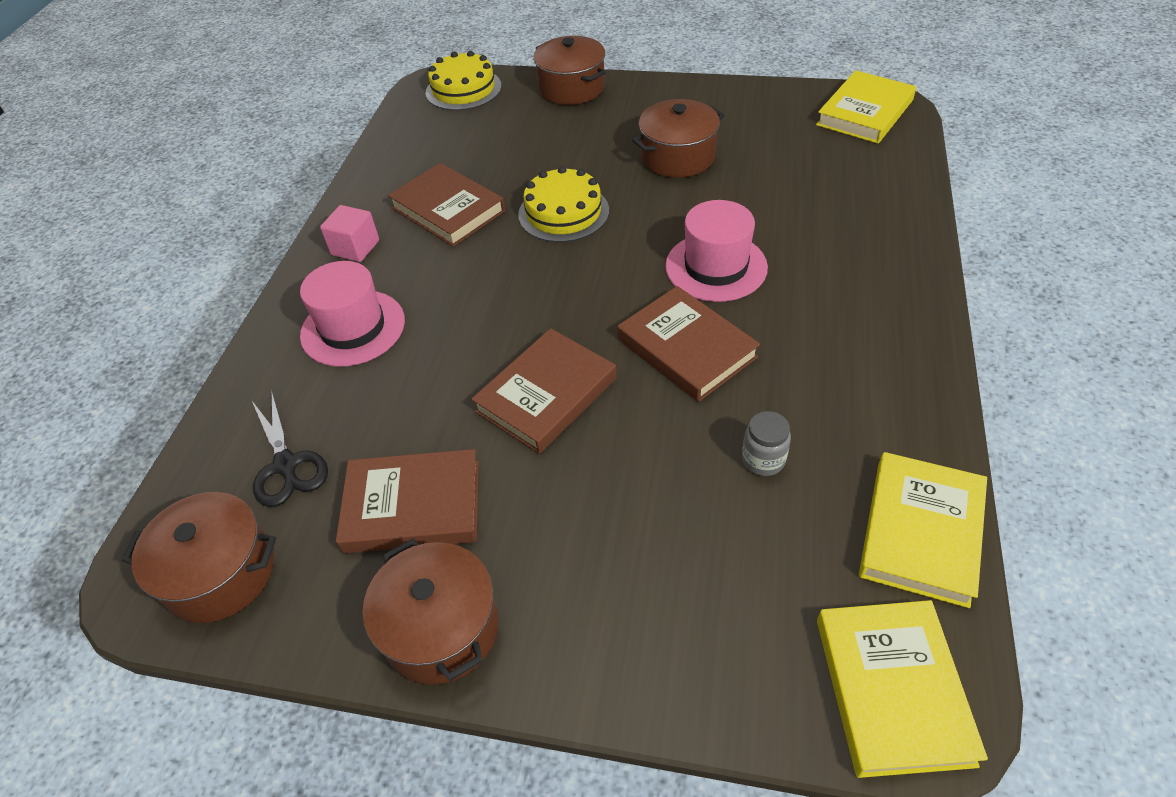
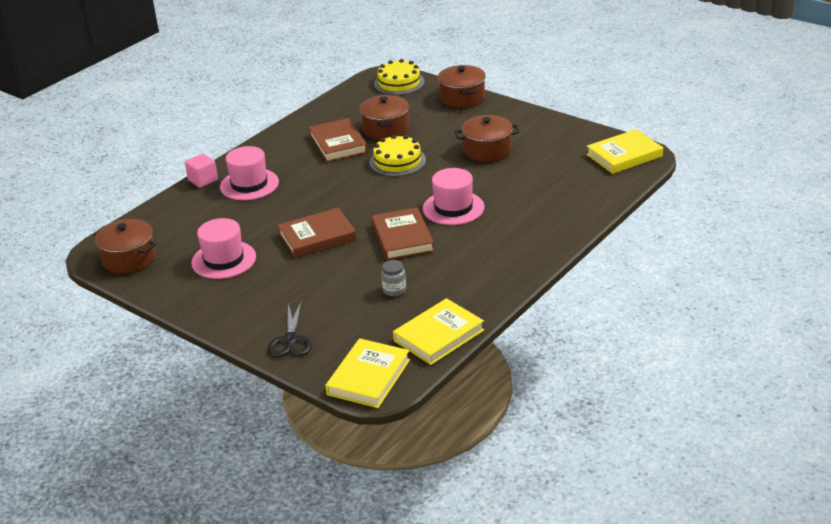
camera: 25 degrees right, 15 degrees down
(286, 465) = (181, 229): black scissors -> black scissors (290, 340)
(355, 248) = (277, 149): pink cube -> pink cube (203, 180)
(413, 506) = (224, 260): brown book -> pink hat
(441, 628) = (203, 303): brown pot -> brown pot (385, 129)

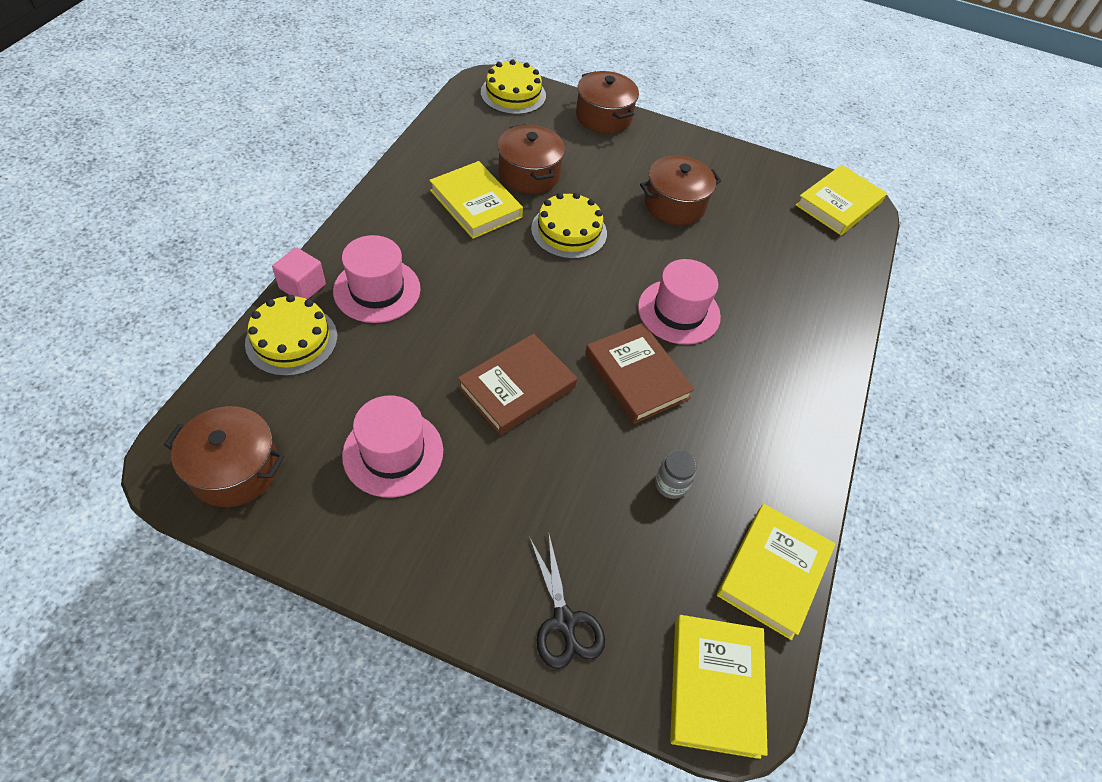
camera: 25 degrees left, 20 degrees up
(185, 205) = (291, 340): none -> yellow cake
(338, 144) = (475, 204): brown book -> yellow book

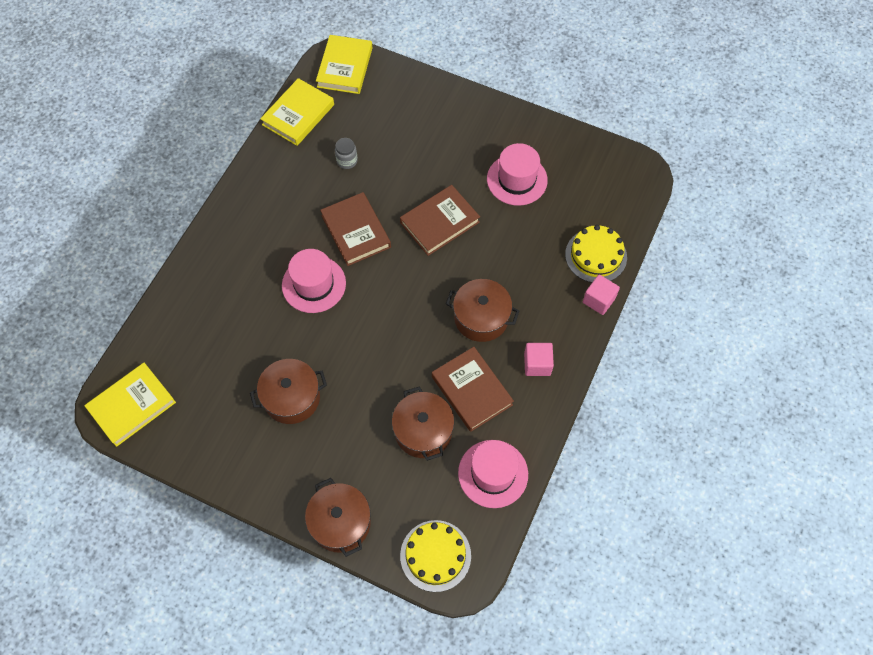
camera: 170 degrees left, 10 degrees up
(235, 469) = (607, 170): brown pot -> brown pot (481, 318)
(377, 290) = (543, 298): pink hat -> pink hat (493, 473)
(396, 224) = (537, 364): none -> pink cube
(475, 204) = (472, 390): yellow book -> brown book
(564, 621) = (418, 95): black scissors -> none
(569, 231) = (392, 362): yellow cake -> none

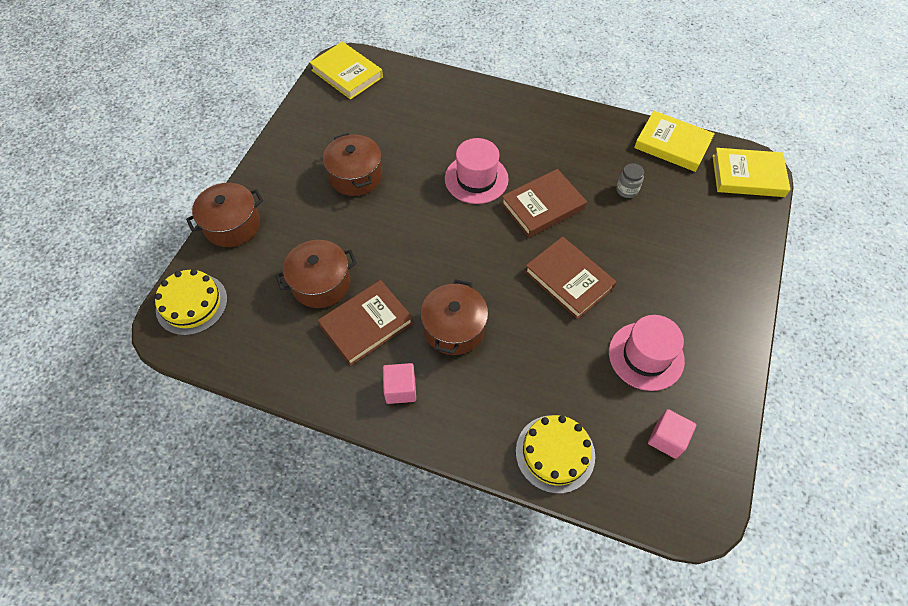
camera: 85 degrees right, 5 degrees down
(493, 473) = (272, 350): pink hat -> none
(599, 300) = (491, 458): pink cube -> pink cube (667, 439)

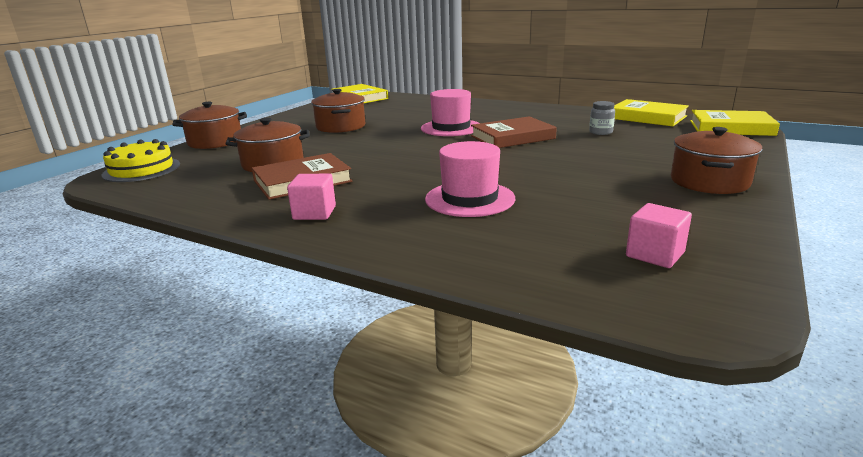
camera: 10 degrees right, 35 degrees down
(454, 328) = (395, 185): brown pot -> brown pot (709, 182)
(555, 453) = (491, 258): yellow cake -> none
(569, 280) = (532, 166): brown book -> none
(646, 356) = (622, 204): pink hat -> pink hat (470, 199)

